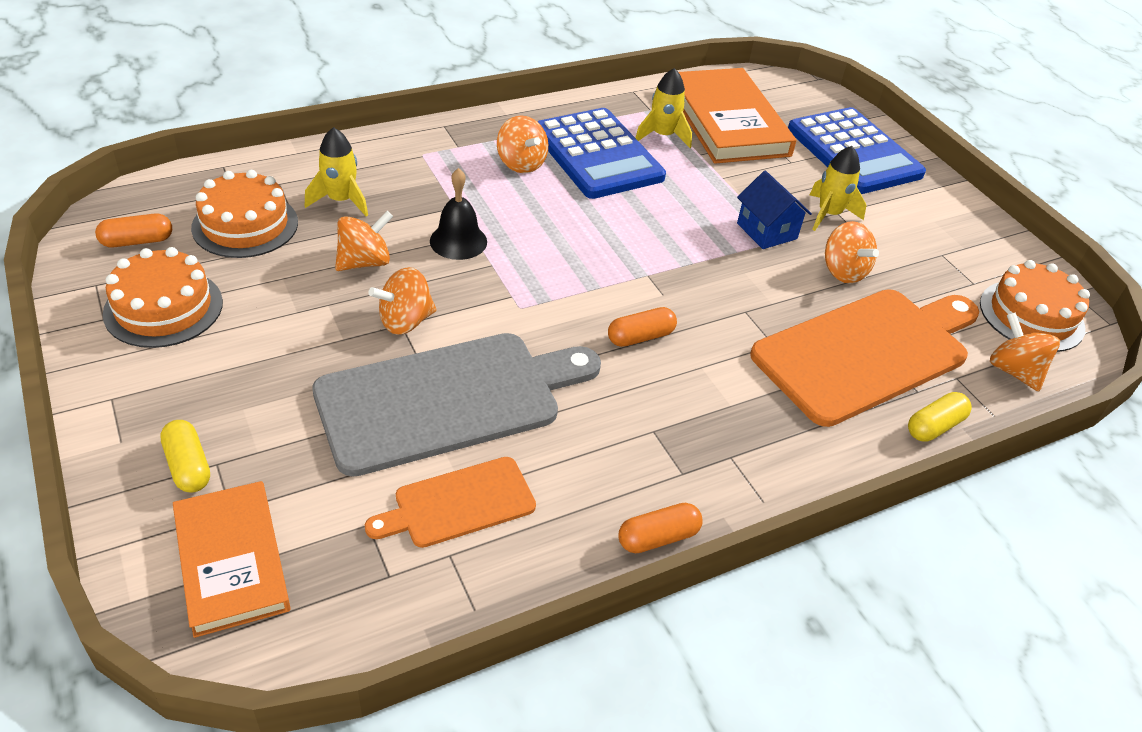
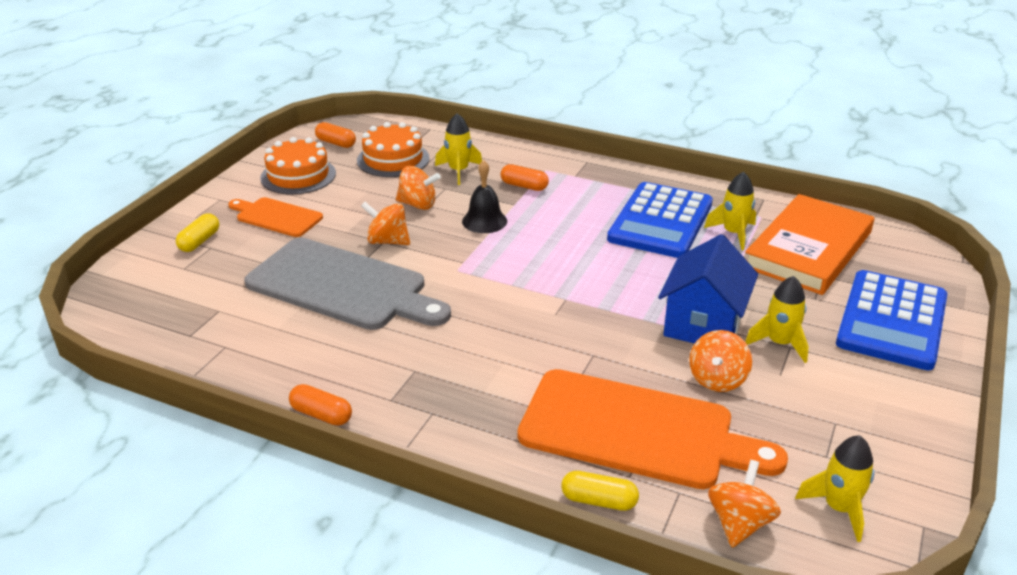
camera: 55 degrees right, 10 degrees down
(232, 561) = (152, 286): orange book -> none
(459, 504) = (266, 330): orange cutting board -> orange cutting board (276, 217)
(521, 164) = (597, 202): orange spinning top -> none
(640, 337) = (497, 325): orange capsule -> orange capsule (524, 186)
(767, 231) = (703, 324): blue house -> blue house, size x1.55
(1031, 315) = (839, 508): orange cake -> yellow rocket

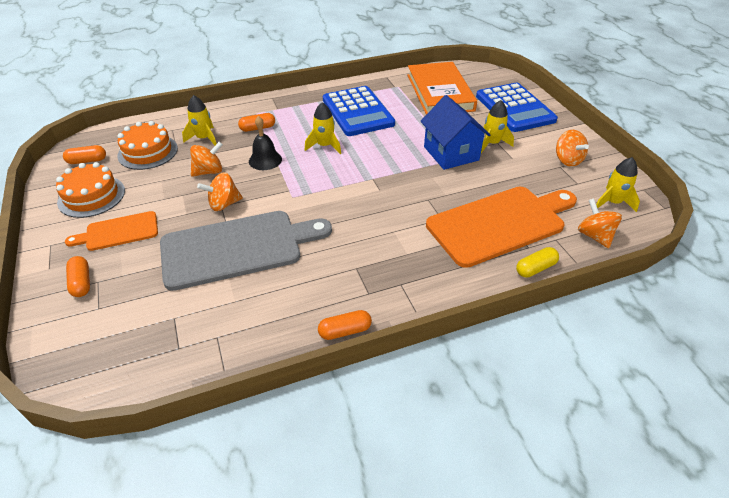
camera: 45 degrees left, 10 degrees up
(199, 241) = (81, 282): yellow capsule -> orange capsule
(717, 380) = (494, 176): orange spinning top -> orange spinning top (567, 160)
(733, 233) = (399, 101): yellow rocket -> yellow rocket (324, 146)

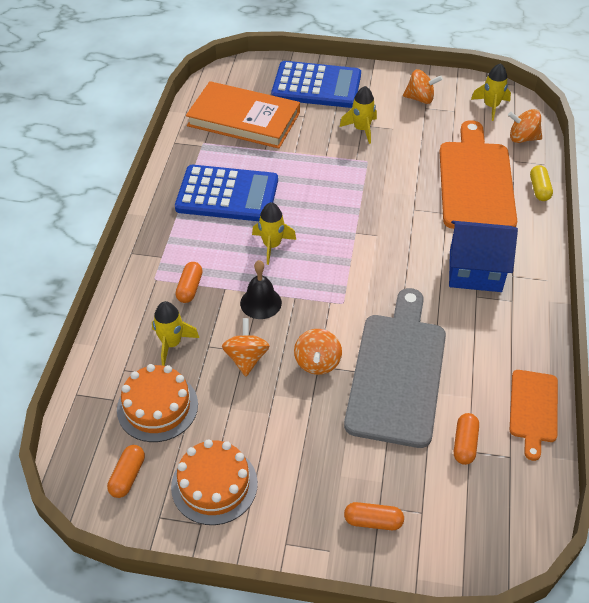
camera: 60 degrees left, 5 degrees up
(118, 232) = (305, 470): orange cutting board -> orange cutting board (533, 409)
(345, 331) = (547, 333): orange capsule -> orange capsule (464, 444)
(451, 153) = (356, 162): blue house -> blue house (475, 271)

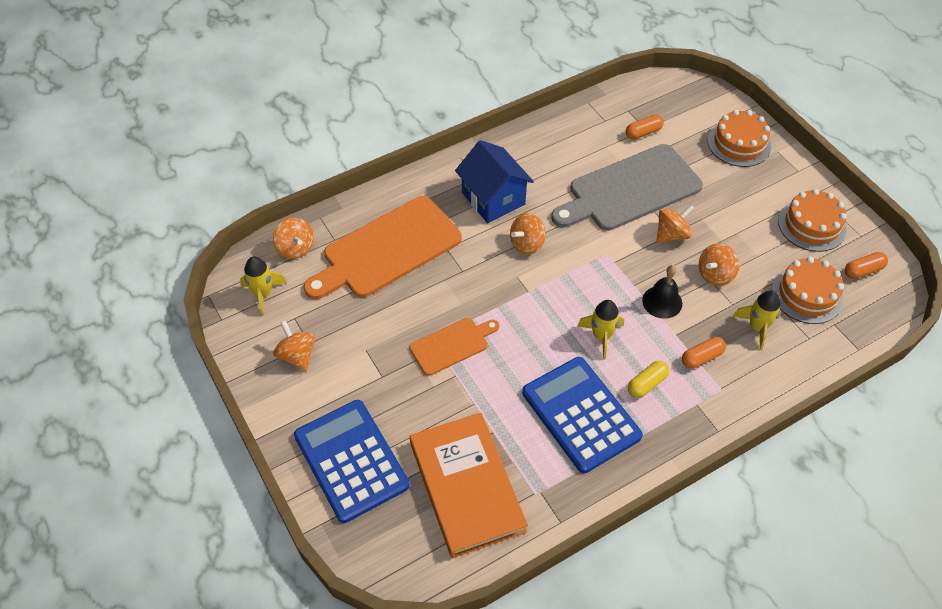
camera: 130 degrees left, 5 degrees up
(361, 129) = (389, 373): yellow rocket -> none
(373, 521) = (739, 143): orange capsule -> orange cake
(403, 260) = (527, 244): none -> orange spinning top
(533, 409) = (582, 116): orange cutting board -> orange cutting board (452, 345)
(539, 189) = (359, 206): yellow capsule -> yellow capsule (646, 384)

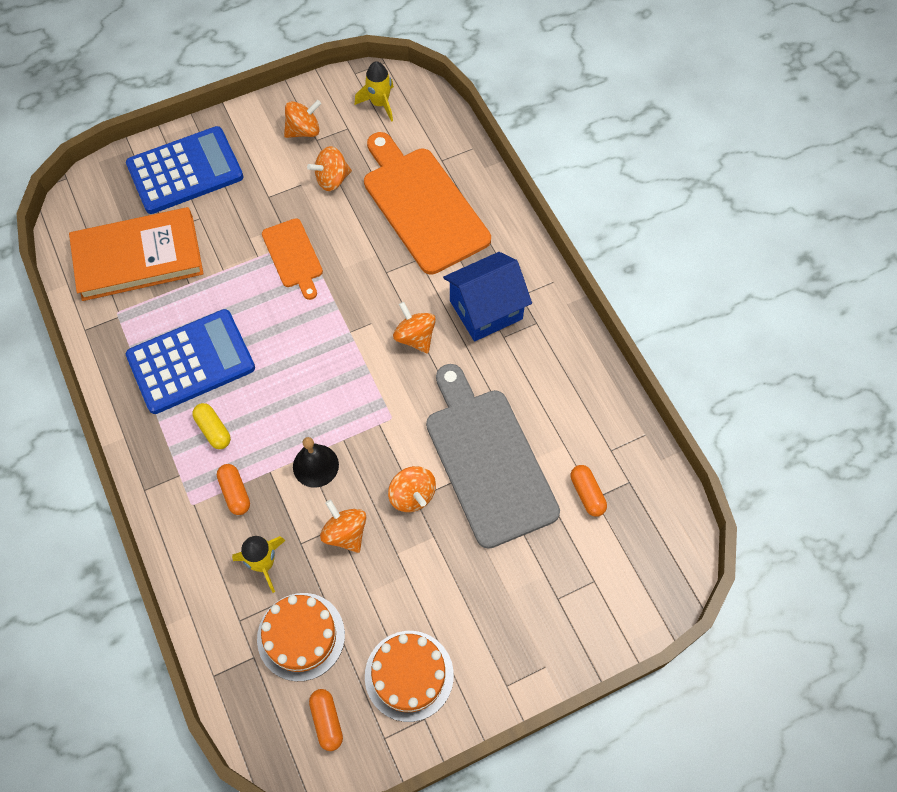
camera: 95 degrees right, 10 degrees up
(295, 248) = (433, 128): orange spinning top -> orange spinning top (332, 179)
(601, 336) = (280, 395): yellow rocket -> none
(739, 143) = (562, 616): orange cake -> none

